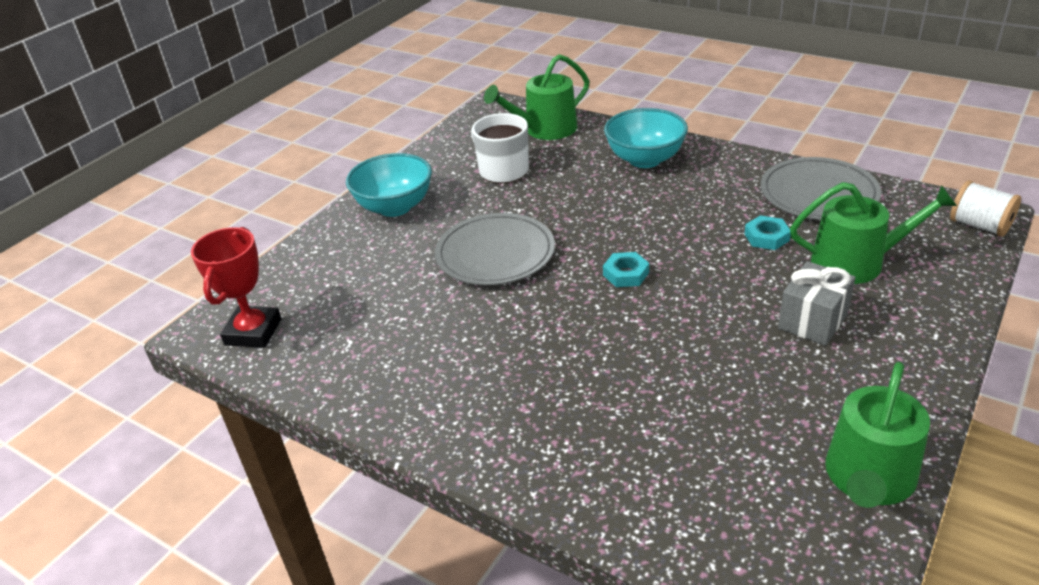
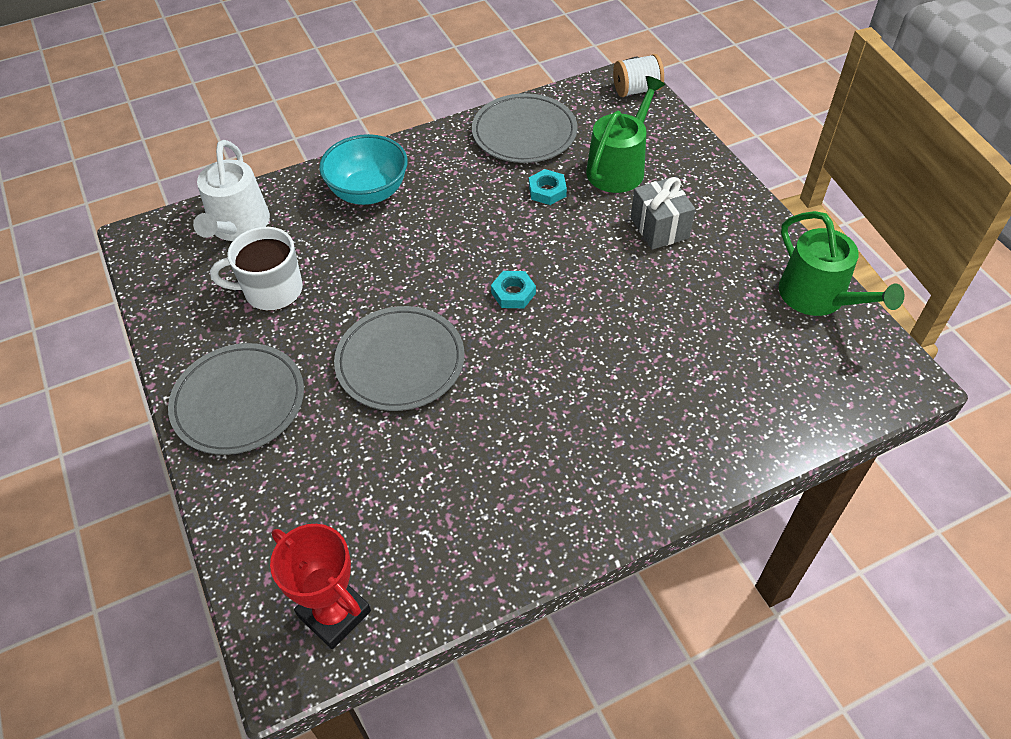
camera: 60 degrees left, 15 degrees up
(395, 207) = (239, 402): turquoise bowl -> grey plate
(545, 129) = (238, 226): green watering can -> white watering can

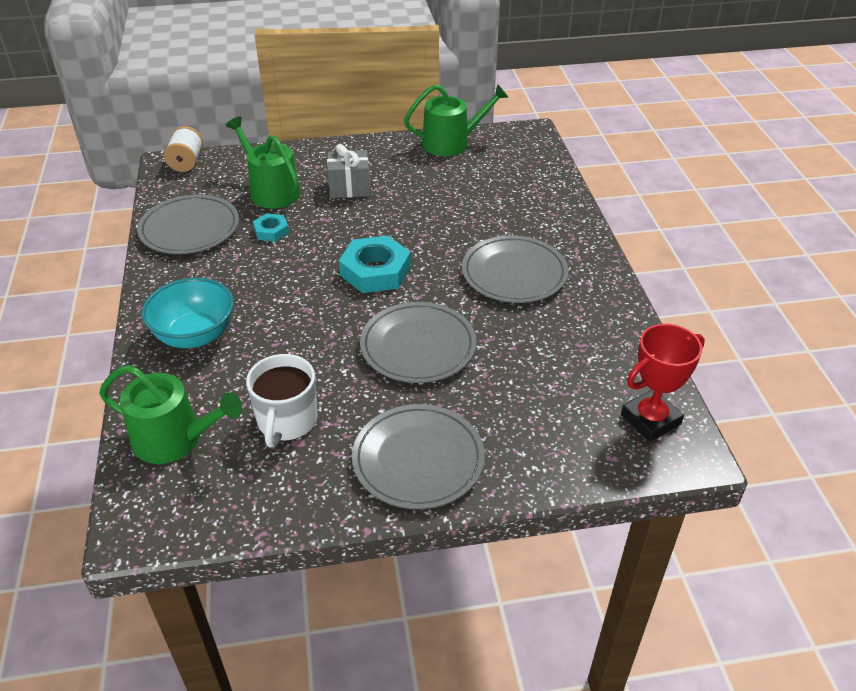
camera: 75 degrees left, 10 degrees down
(238, 226) = (175, 439): white watering can -> green watering can
(513, 293) = (375, 271): turquoise nut -> turquoise nut, size x1.86
(560, 424) = (514, 273): none -> grey plate

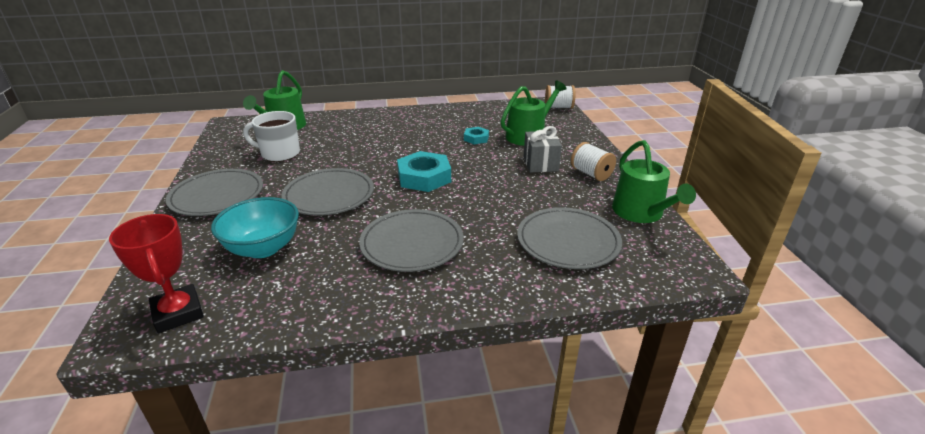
camera: 90 degrees right, 10 degrees down
(190, 229) = (477, 114): grey plate -> grey plate (568, 241)
(195, 335) = (368, 124): turquoise bowl -> turquoise bowl (263, 248)
(375, 159) = (591, 174): none -> white spool

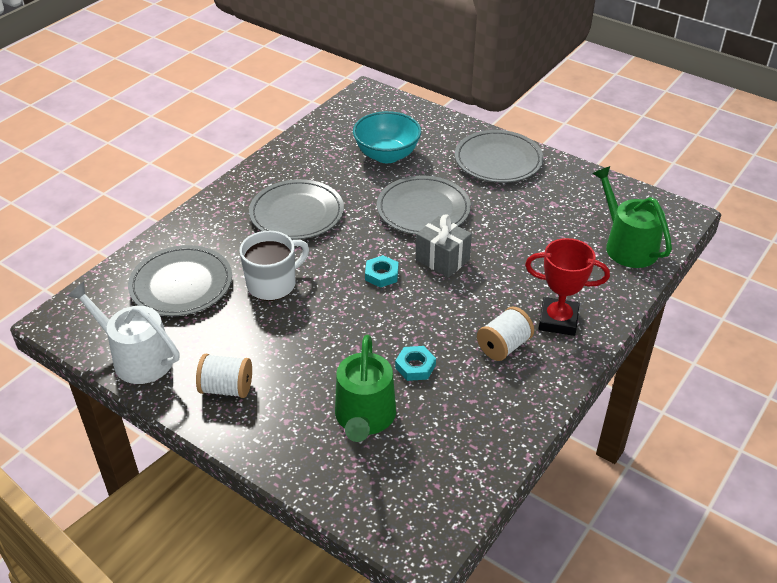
camera: 135 degrees right, 10 degrees up
(178, 313) = (360, 111): red trophy -> red trophy (558, 320)
(279, 153) = (550, 217): white mug -> white mug (273, 284)
(424, 177) = (381, 274): turquoise nut -> turquoise nut, size x0.54
(540, 164) = (295, 369): grey gift -> grey gift (442, 259)
(558, 107) = (403, 533): white spool -> white spool (504, 346)
(641, 213) = (137, 358): green watering can -> white watering can

